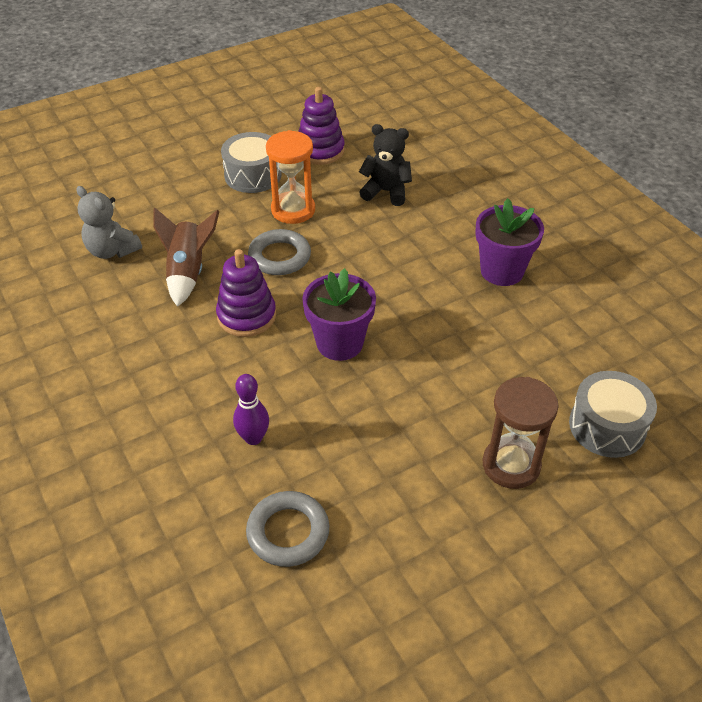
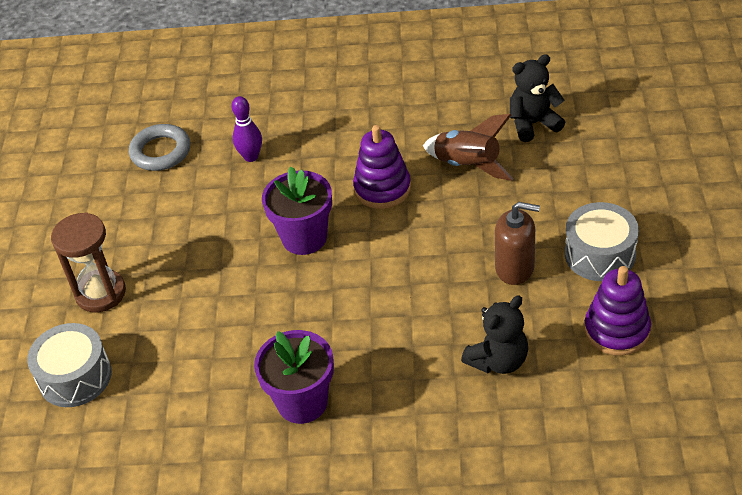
camera: 125 degrees right, 0 degrees up
(112, 250) = (533, 124): grey teddy bear -> black teddy bear
(279, 257) = (447, 234): grey ring -> none
(293, 210) = (515, 268): orange hourglass -> brown soap dispenser

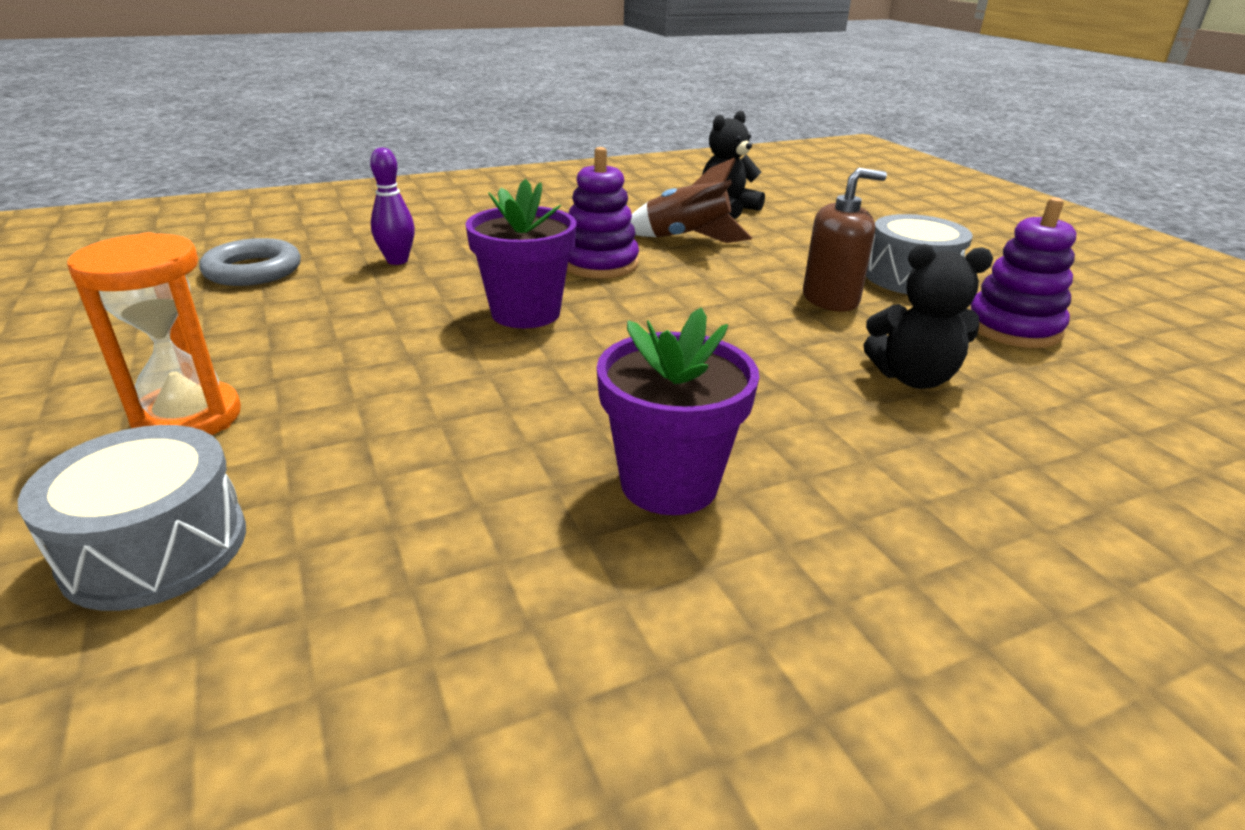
camera: 30 degrees left, 15 degrees down
(100, 293) = (188, 418): brown hourglass -> orange hourglass
(498, 360) = (913, 378): black teddy bear -> black teddy bear turned 75 degrees clockwise

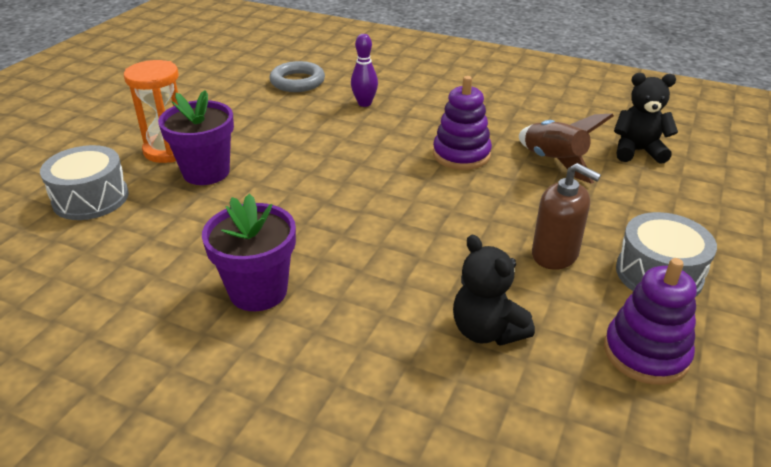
camera: 50 degrees right, 5 degrees up
(525, 313) = (365, 167): purple flower pot -> purple flower pot (206, 172)

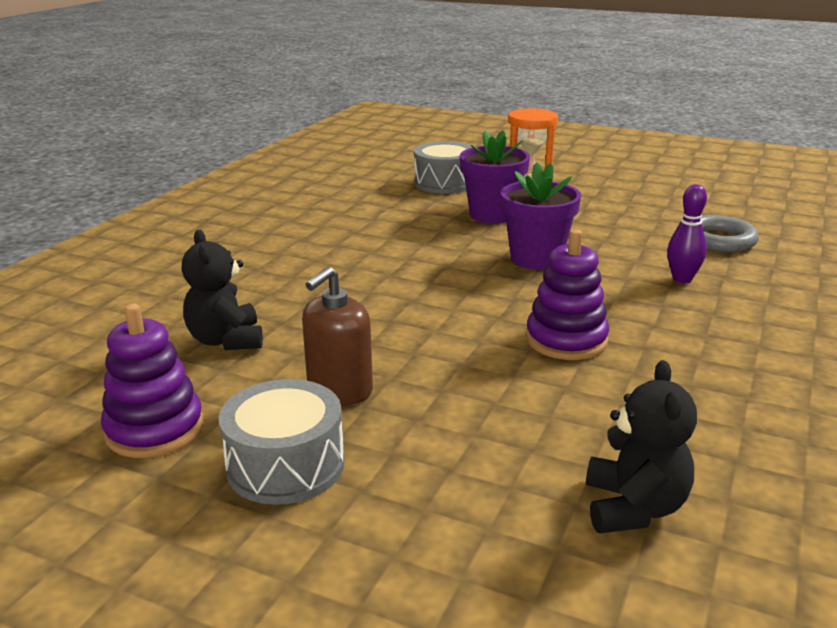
camera: 90 degrees right, 10 degrees down
(258, 291) = (311, 246): purple flower pot -> purple flower pot (536, 259)
(487, 331) = (226, 340): black teddy bear -> black teddy bear turned 75 degrees counterclockwise
(554, 162) = (566, 412): brown rocket -> none

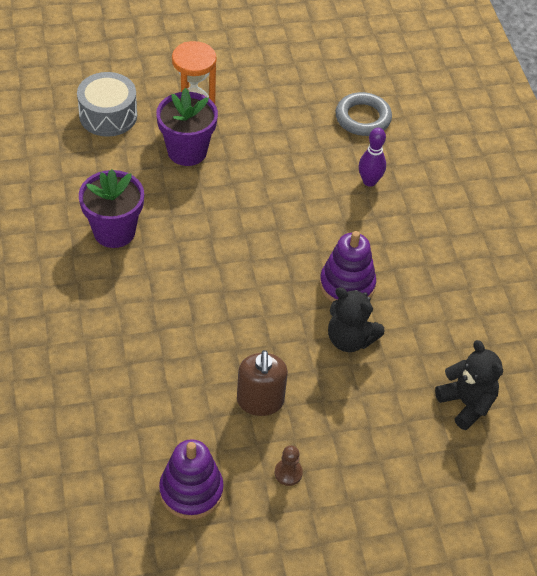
camera: 40 degrees left, 25 degrees up
(226, 340) = (146, 396): black teddy bear -> black teddy bear (350, 339)
(285, 465) = (288, 473): grey drum -> brown pawn
(536, 259) = (263, 200): purple flower pot -> purple flower pot (114, 231)

